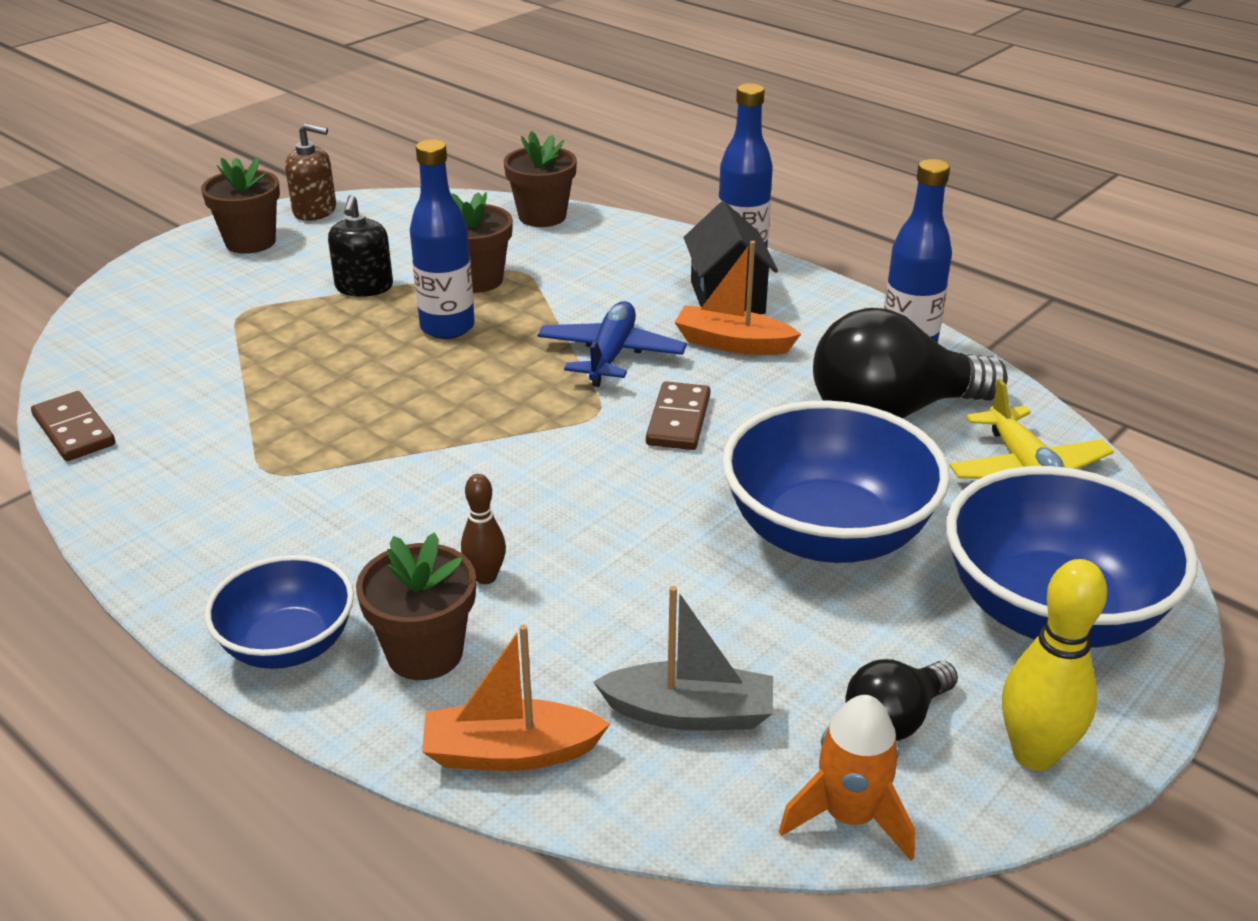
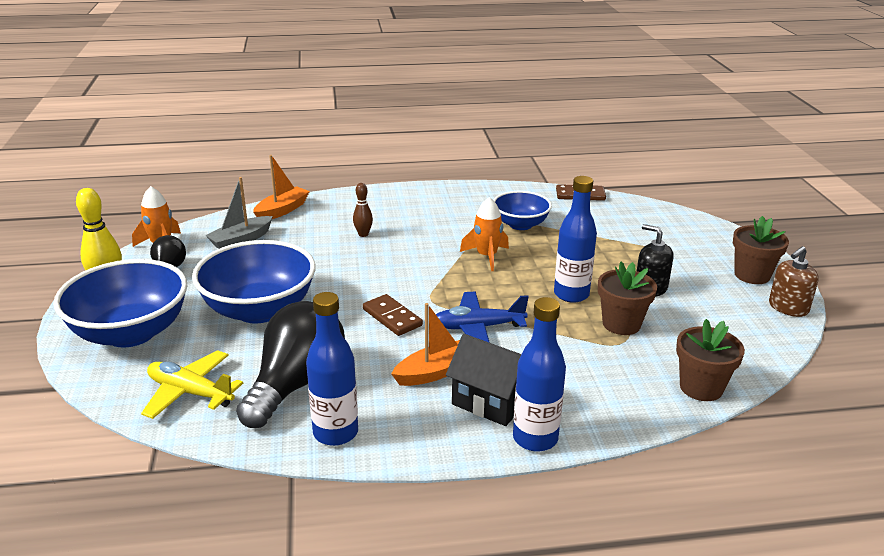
camera: 130 degrees right, 5 degrees down
(288, 645) = (386, 196): blue bowl -> blue bowl (520, 224)
(417, 424) = (486, 256): none -> orange rocket
(425, 653) = (345, 213): brown flower pot -> none
(611, 355) = (478, 328): blue plane -> blue plane turned 120 degrees clockwise

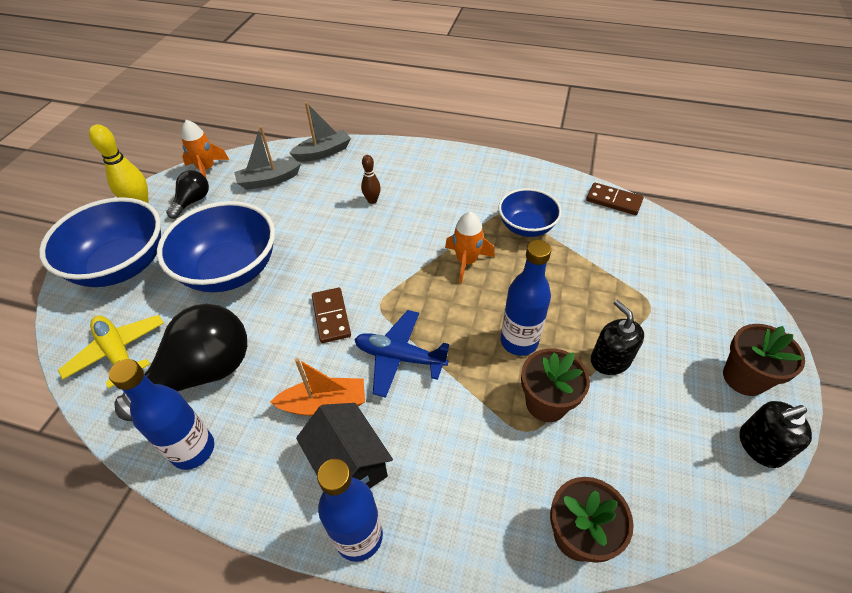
camera: 25 degrees right, 20 degrees up
(282, 210) = (323, 152): orange boat -> grey boat
(788, 307) = (760, 446): brown soap dispenser -> black soap dispenser

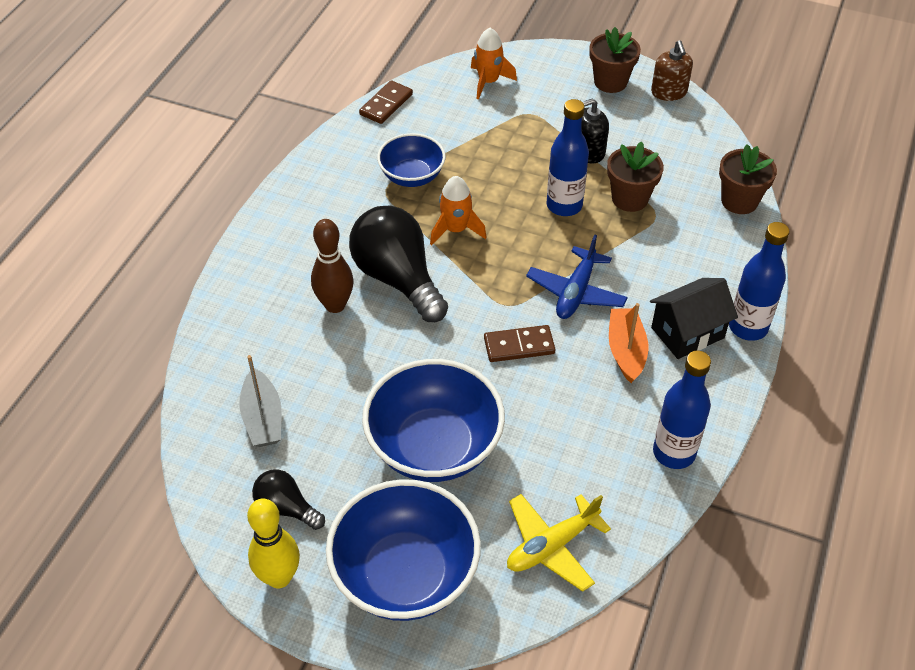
camera: 85 degrees left, 0 degrees up
(201, 374) = (586, 457): black light bulb -> black light bulb (398, 279)
(207, 169) = (212, 500): orange rocket -> orange rocket (488, 82)
(323, 152) = (215, 356): grey boat -> none
(372, 200) = (335, 305): brown bowling pin -> brown bowling pin, size x1.70
(760, 446) = (669, 92): black soap dispenser -> brown soap dispenser

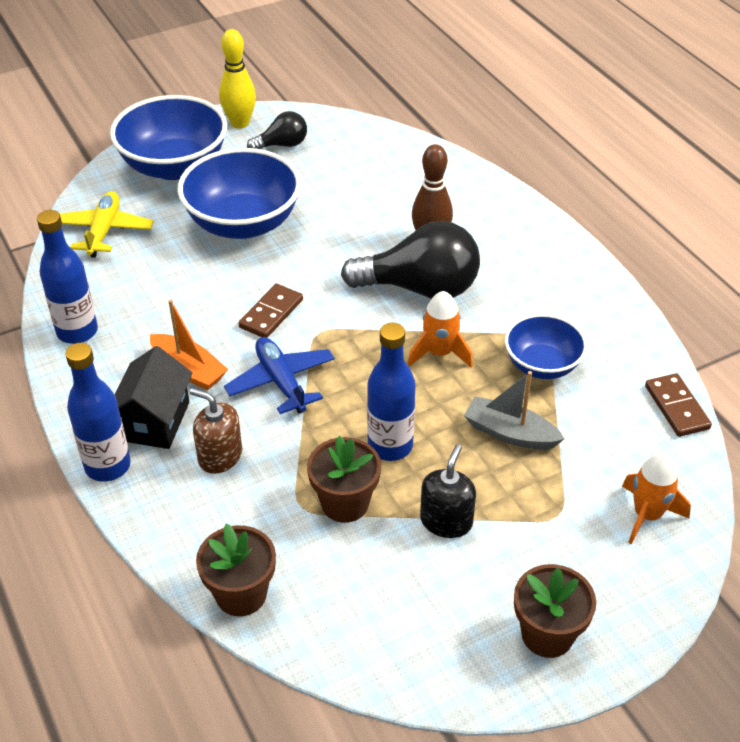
camera: 130 degrees right, 5 degrees down
(263, 418) = (365, 165): grey boat -> grey boat (510, 433)
(669, 92) = (474, 682): brown soap dispenser -> brown soap dispenser (220, 456)

